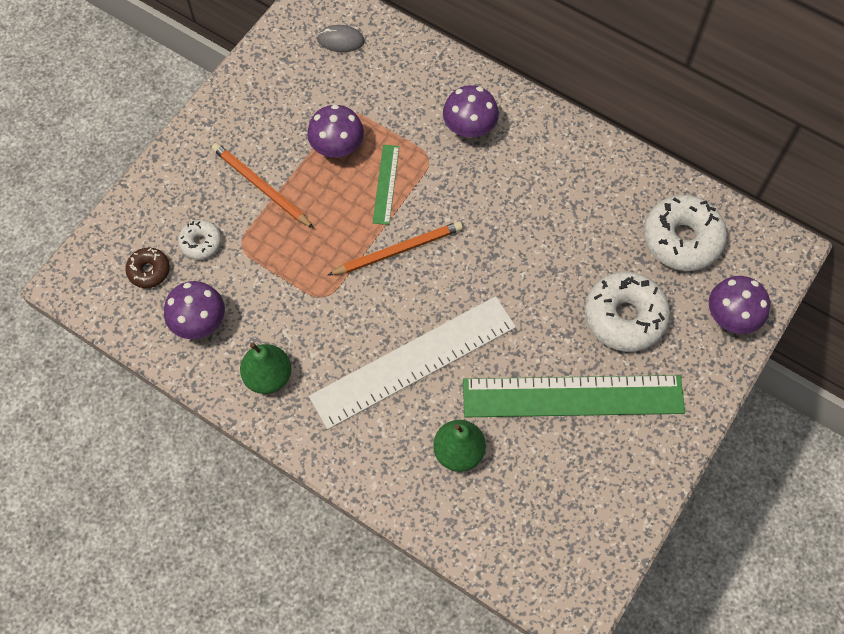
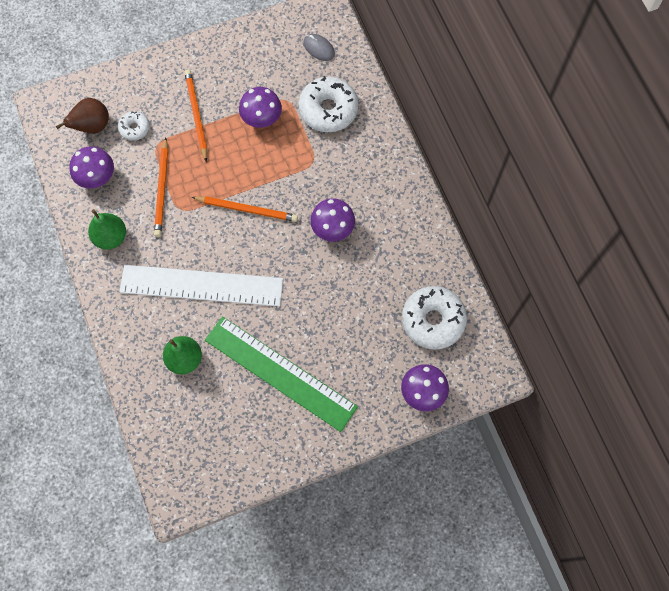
camera: 35 degrees right, 5 degrees up
(149, 271) = (92, 126): brown donut -> brown pear
(286, 288) = (162, 189): none -> orange pencil
(386, 184) = (273, 162): green ruler -> none
(469, 128) = (354, 158): purple mushroom -> purple mushroom (332, 229)
(624, 317) = (353, 345): white donut -> white donut (328, 109)

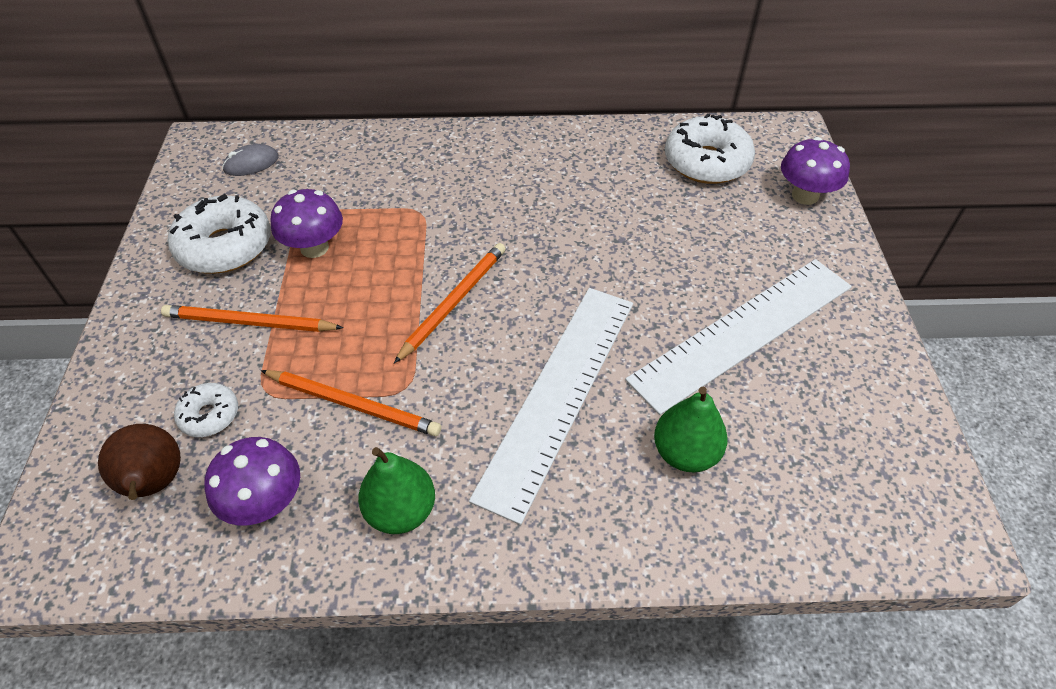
camera: 70 degrees left, 20 degrees down
(280, 373) = (742, 331): green ruler -> white ruler
(328, 109) = (351, 178): white donut -> white donut (225, 246)
(332, 229) = (534, 218): purple mushroom -> none

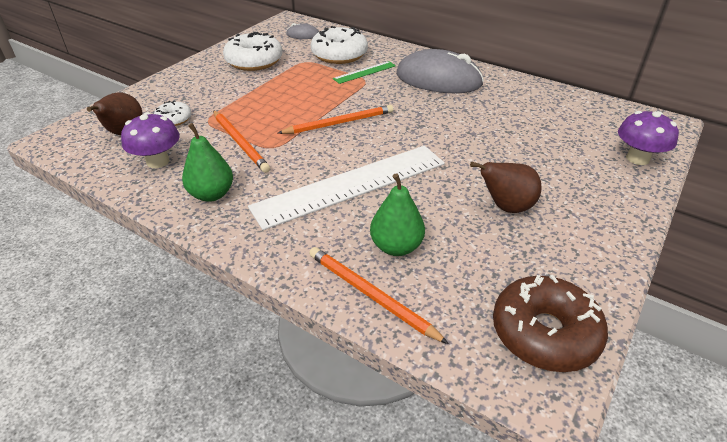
camera: 35 degrees right, 10 degrees down
(249, 323) = (231, 93): orange pencil -> orange pencil (371, 295)
(314, 247) = (294, 76): purple mushroom -> none
(406, 198) = (364, 72): none -> green ruler
(510, 169) = (438, 79): none -> grey mouse
(706, 162) = (577, 117): white donut -> white donut (339, 55)
(742, 331) = (506, 207): white ruler -> brown pear
(899, 471) = (544, 333): none -> brown donut

